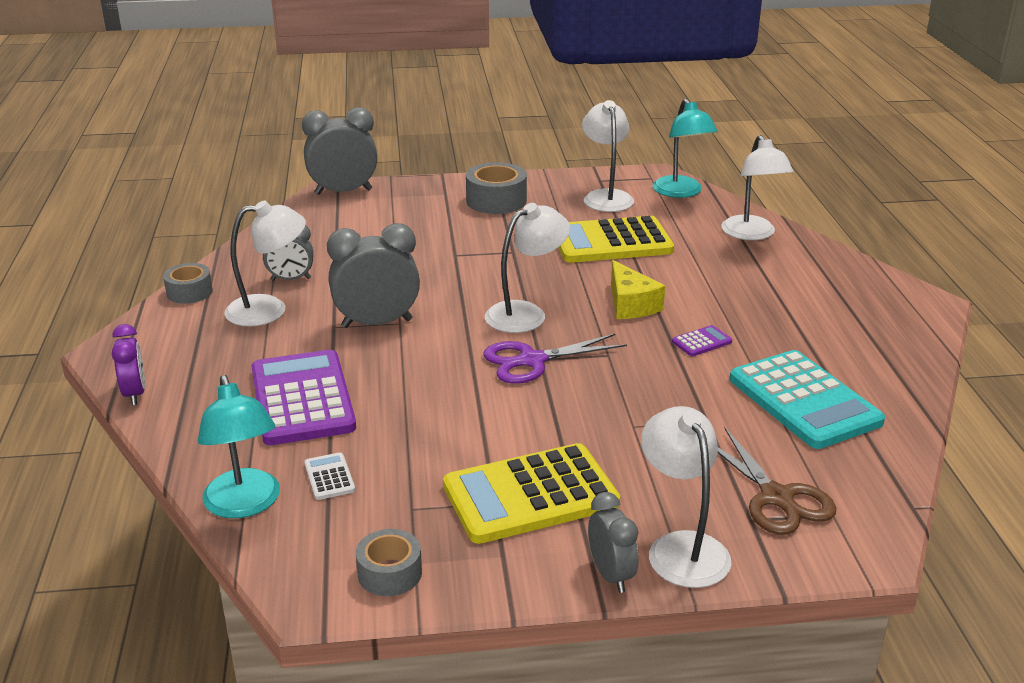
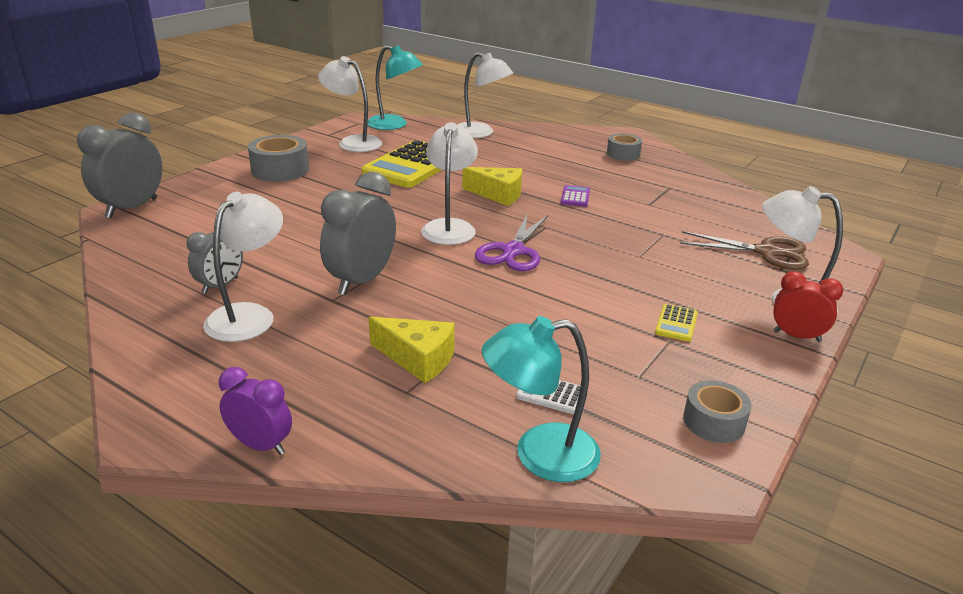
camera: 50 degrees left, 0 degrees up
(189, 292) = (136, 340): grey tape -> grey tape (623, 154)
(245, 505) = (539, 455): turquoise lamp -> turquoise lamp turned 150 degrees clockwise
(302, 399) = (418, 359): purple calculator -> yellow cheese
(530, 495) = (676, 323): yellow calculator -> yellow calculator, size x0.41
(611, 575) = (796, 336): grey clock -> red clock
(804, 401) = (678, 202): turquoise calculator -> none

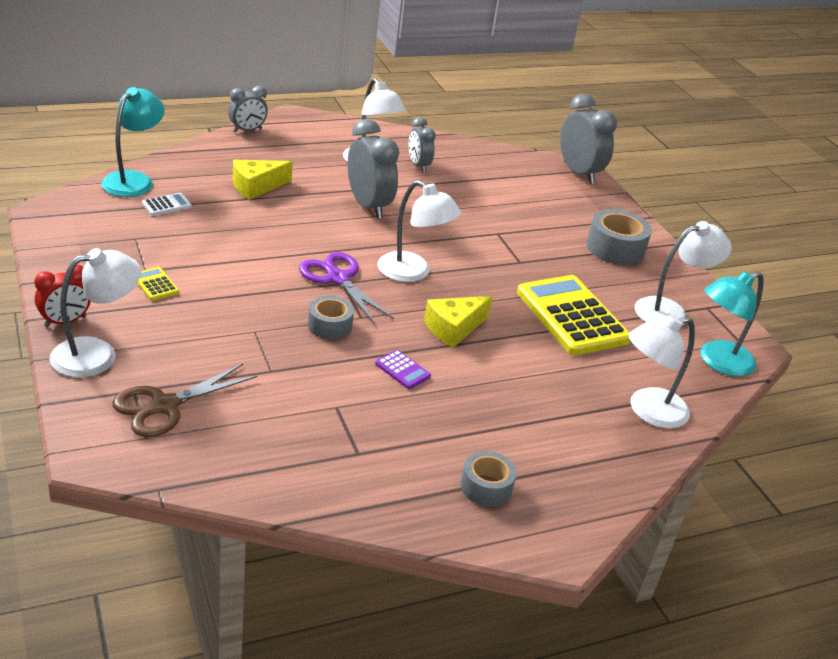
camera: 120 degrees right, 5 degrees up
(261, 445) = (247, 130): purple clock -> grey clock
(714, 422) = (67, 235): grey tape -> grey tape (329, 325)

